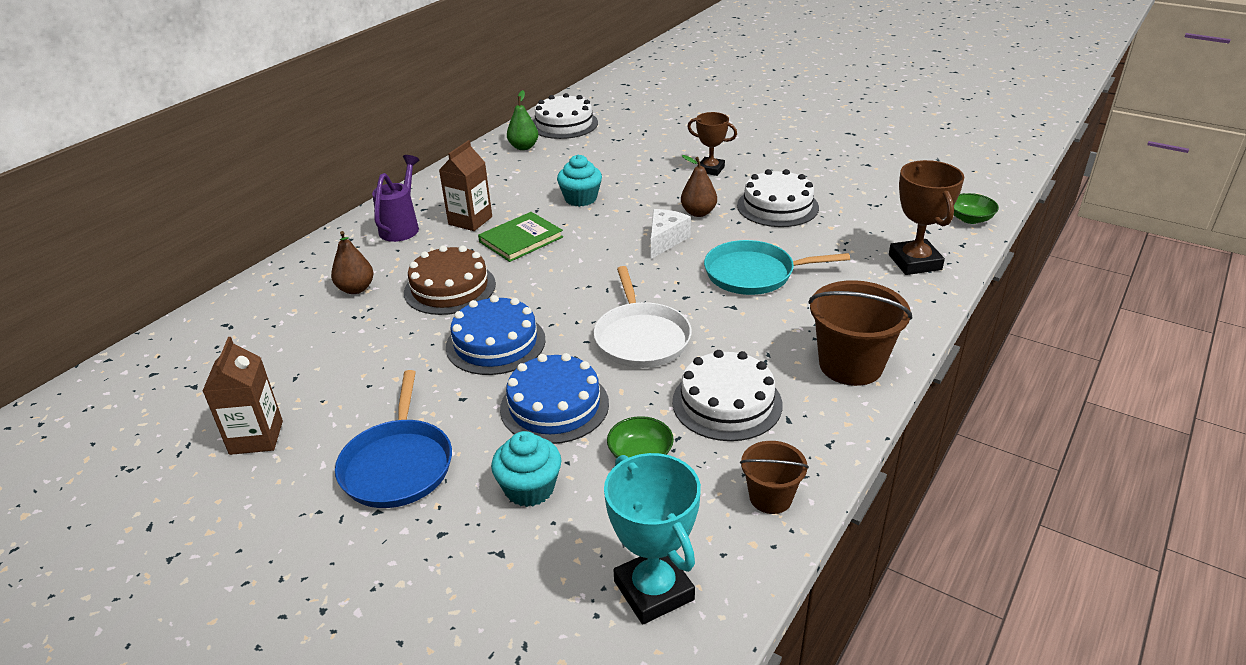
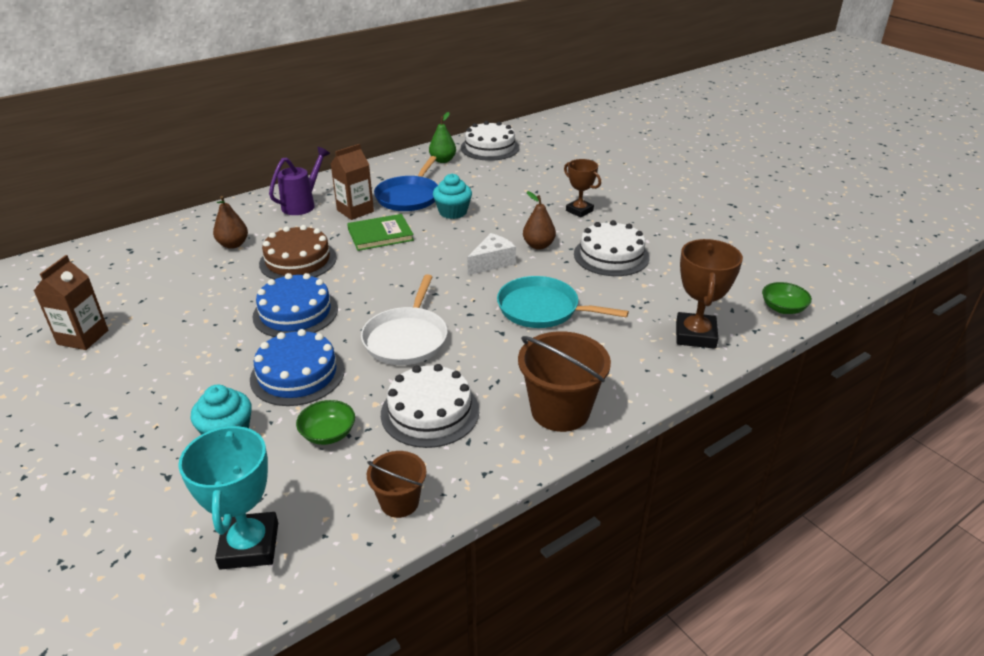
camera: 20 degrees right, 0 degrees up
(398, 465) = (154, 386): blue pan -> blue pan (409, 196)

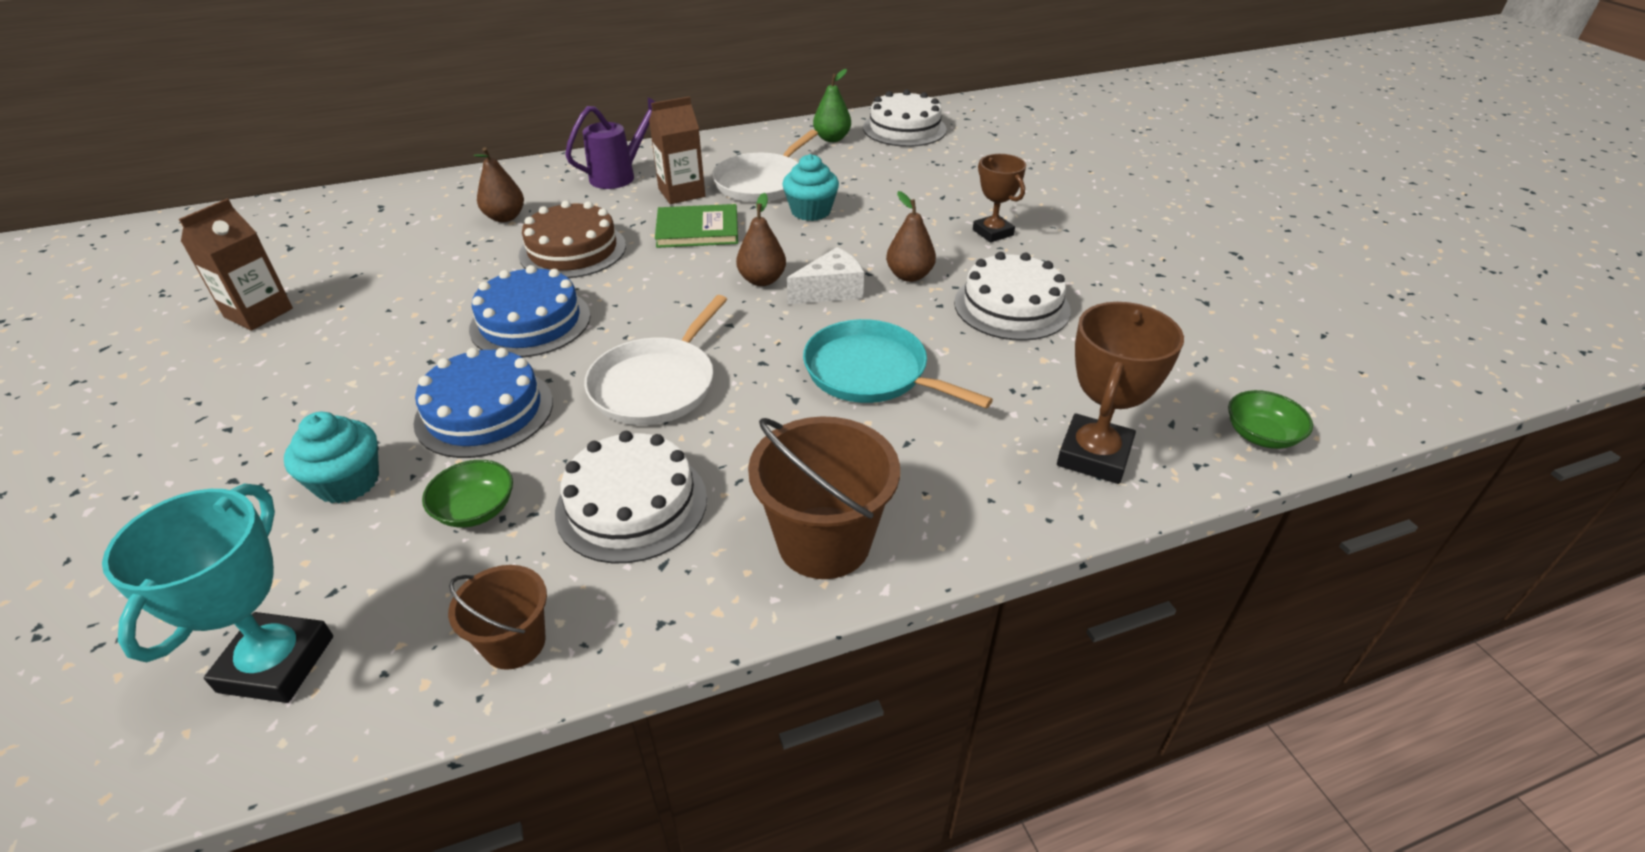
camera: 15 degrees right, 5 degrees up
(409, 196) = (762, 182): blue pan -> white pan
(442, 262) = (762, 280): none -> brown pear

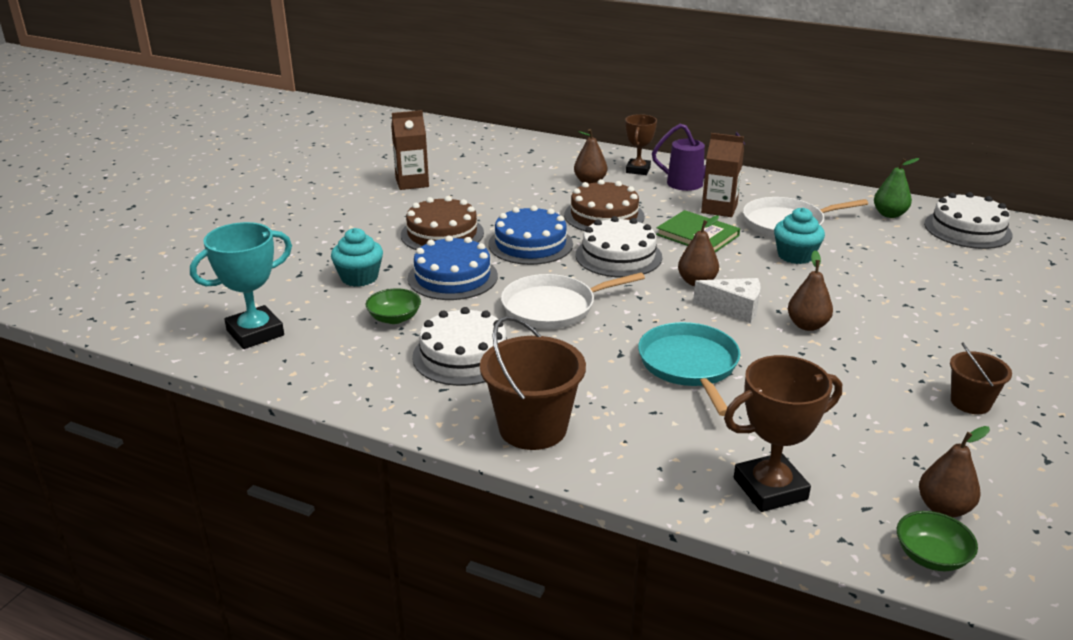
camera: 45 degrees right, 10 degrees down
(395, 362) = (442, 234): none -> brown cake
(514, 643) = (342, 380): brown bucket -> brown bucket (970, 402)
(992, 232) = (925, 329): brown trophy -> brown trophy (638, 170)
(1011, 306) = (858, 379): white cake -> white cake (618, 256)
(1211, 386) = (943, 508): none -> brown pear

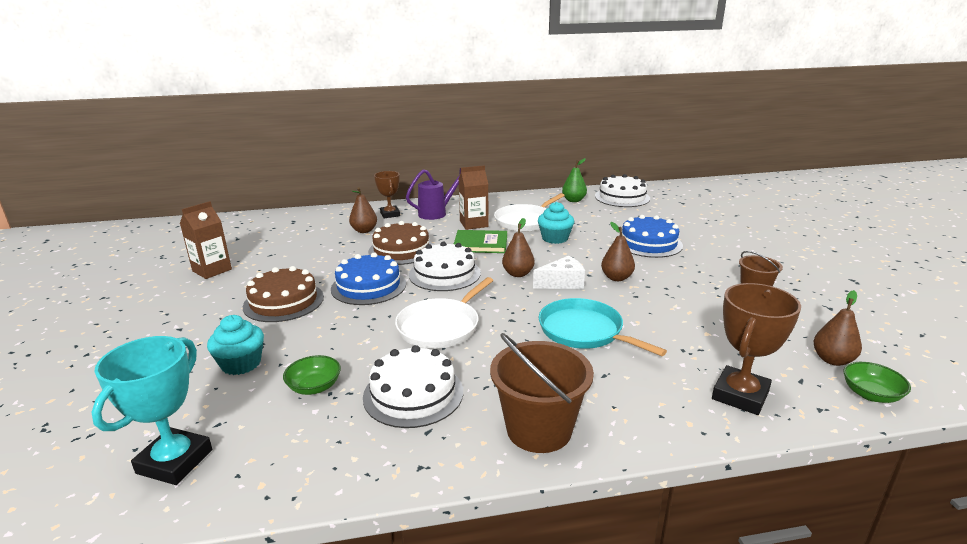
camera: 35 degrees left, 5 degrees down
(452, 277) = (331, 332): blue cake -> blue cake (648, 243)

